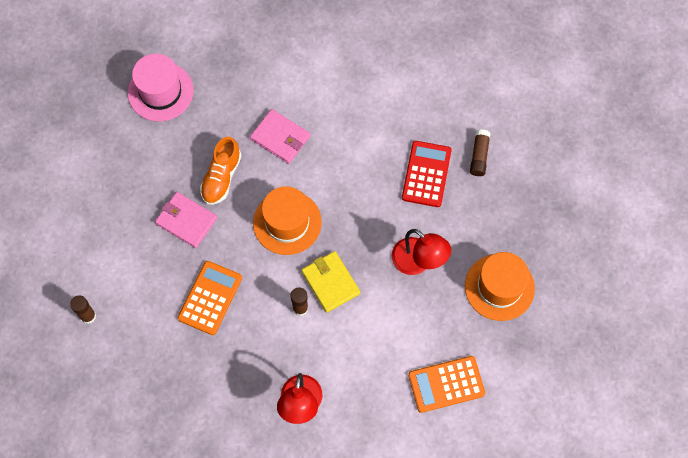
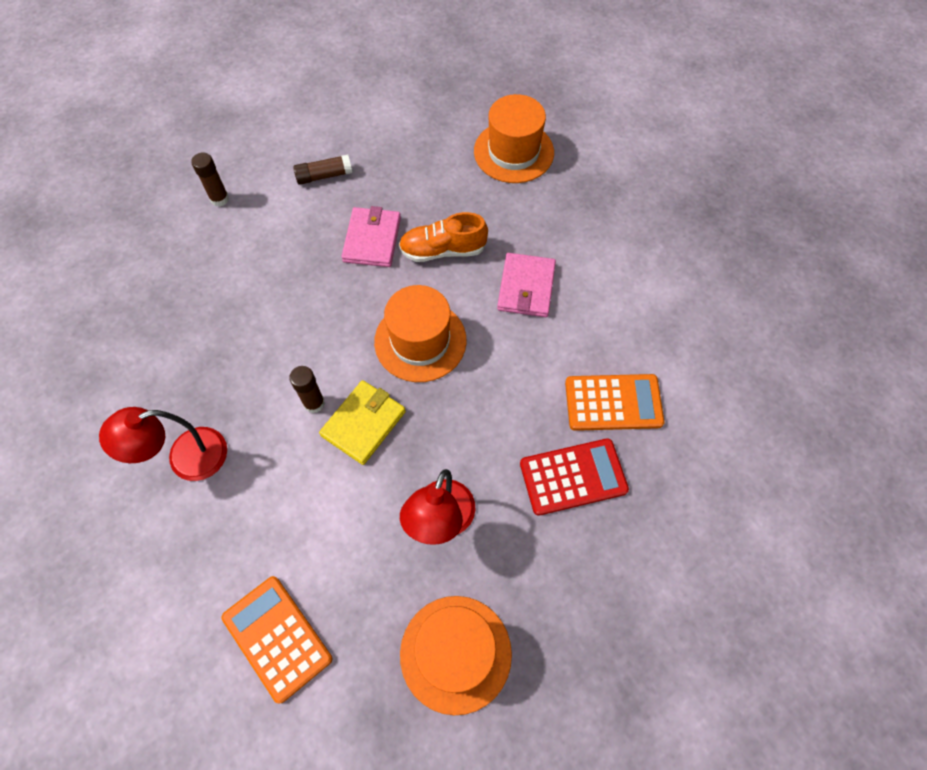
camera: 65 degrees right, 5 degrees down
(160, 91) = (513, 152): pink hat -> orange hat
(210, 298) = (287, 302): orange calculator -> orange calculator (613, 403)
(479, 156) = (639, 536): brown glue stick -> brown glue stick (324, 176)

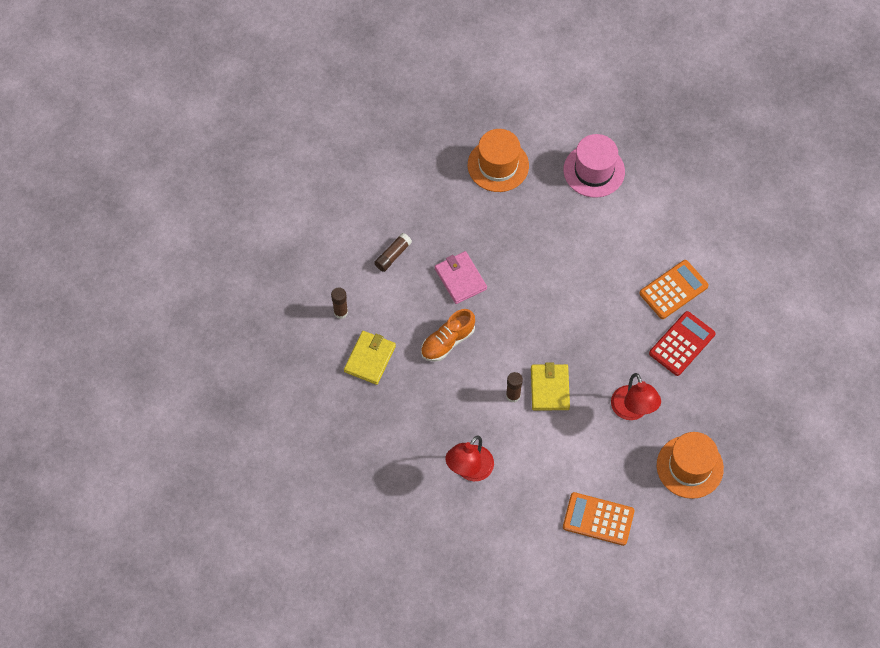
camera: 35 degrees left, 0 degrees up
(202, 262) = (370, 358): none -> yellow wallet
(420, 341) = (541, 322): orange hat -> none
(443, 250) = (508, 259): orange shoe -> orange shoe (447, 342)
(526, 287) = (575, 252): pink wallet -> none
(618, 215) = (594, 170): none -> pink hat

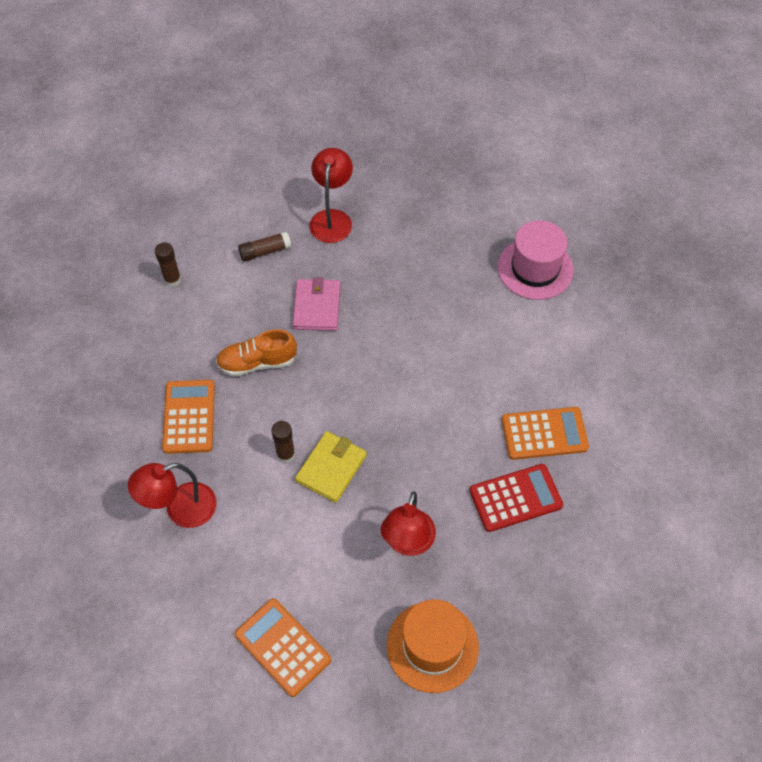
camera: 30 degrees right, 5 degrees down
(370, 358) = (166, 339): yellow wallet -> none
(424, 204) = (332, 218): none -> red lamp
(428, 405) = (189, 417): none -> orange calculator
(498, 165) = (435, 217): orange hat -> none

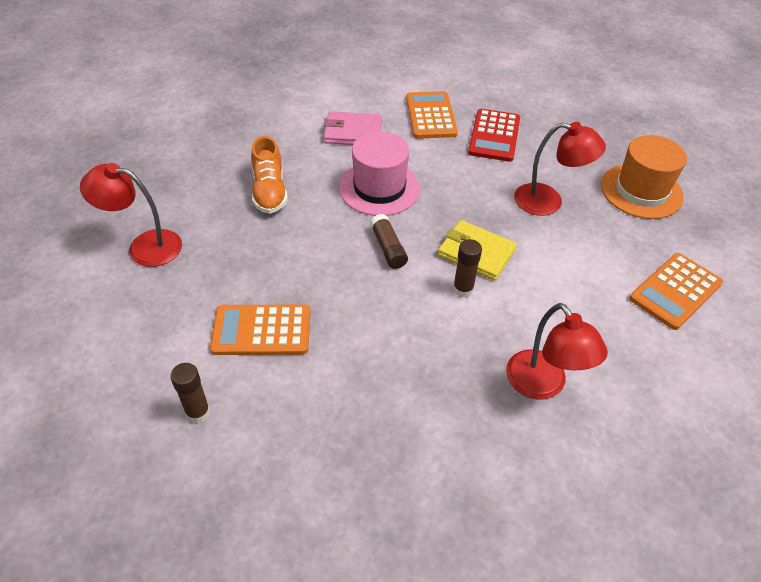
camera: 90 degrees left, 10 degrees down
(189, 417) = (417, 382): orange calculator -> orange calculator (261, 330)
(257, 362) = (342, 315): orange shoe -> orange shoe (269, 191)
(265, 251) = (176, 310): brown glue stick -> brown glue stick (388, 248)
(317, 307) = (271, 262): pink wallet -> pink wallet (352, 132)
(515, 498) = (494, 136): red calculator -> red calculator turned 150 degrees counterclockwise
(535, 268) = (254, 107): pink hat -> pink hat (379, 188)

